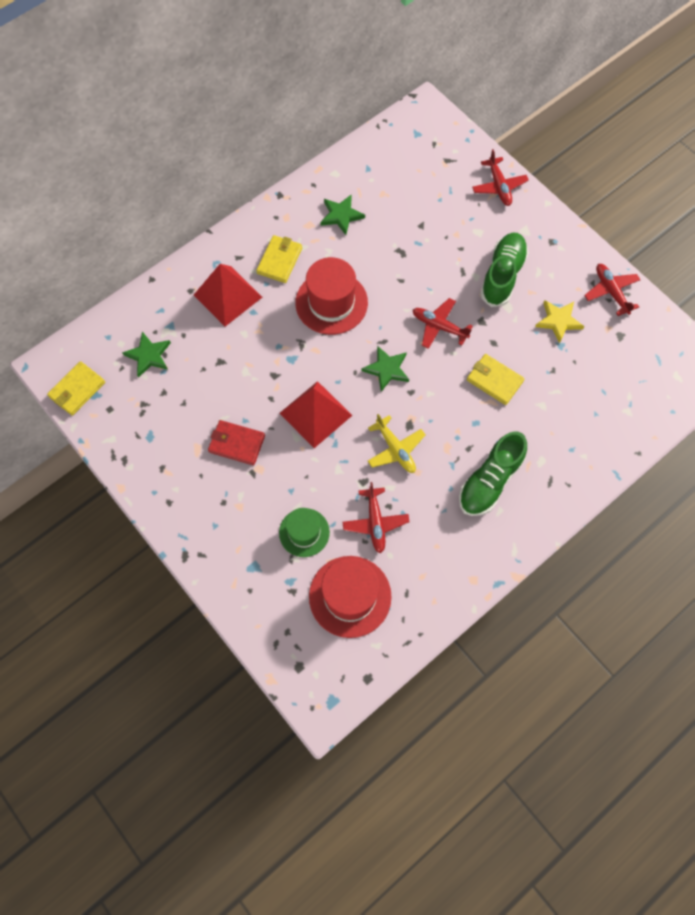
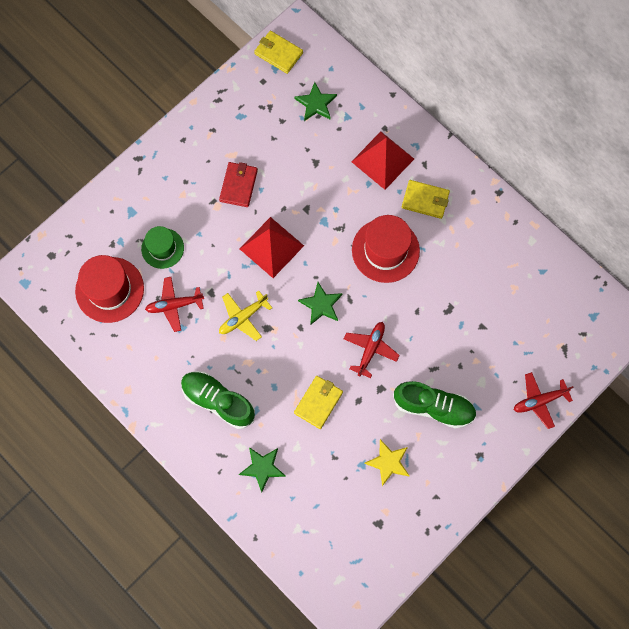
camera: 85 degrees right, 5 degrees up
(341, 215) = (483, 251): green star -> green star (262, 468)
(611, 291) = (428, 515): red plane -> none

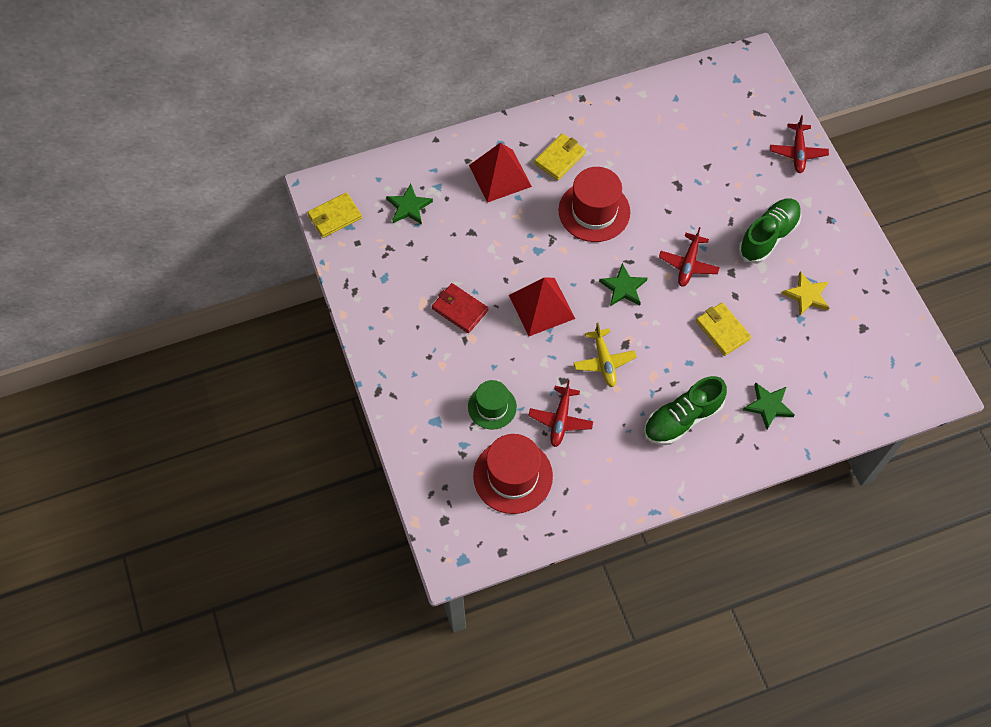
camera: 65 degrees left, 10 degrees down
(370, 349) = (688, 264): red plane -> red plane turned 120 degrees counterclockwise

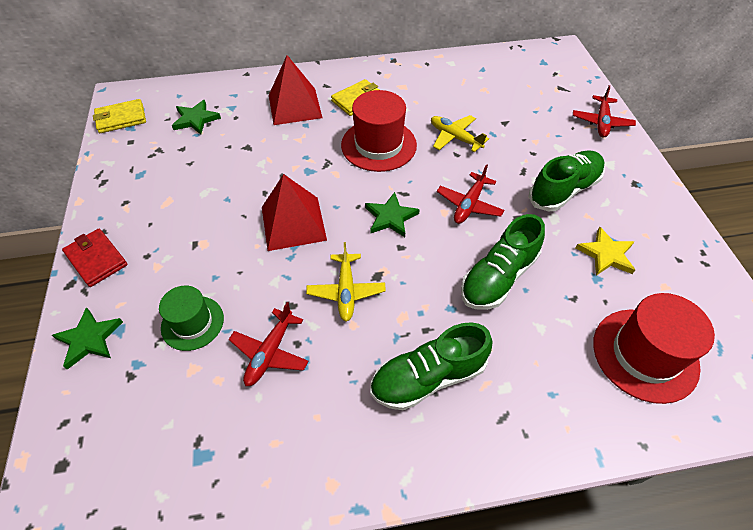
camera: 10 degrees right, 10 degrees down
(459, 309) = (203, 213): red wallet -> red wallet (96, 259)
(513, 476) = (180, 417): red hat -> red hat (645, 354)
(663, 192) = (455, 137): none -> yellow plane
(722, 330) = (498, 277): yellow wallet -> green shoe
(768, 406) = (547, 379): green star -> green star (89, 339)

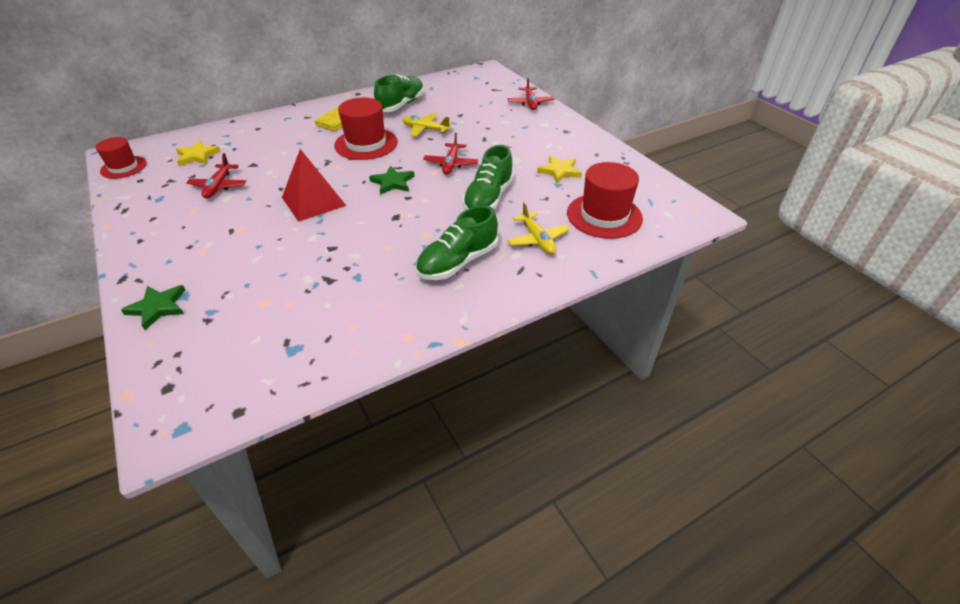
camera: 20 degrees left, 10 degrees down
(96, 259) = (141, 258): red wallet -> none
(121, 118) = (123, 167): yellow wallet -> red hat
(192, 323) = (250, 276): green hat -> none
(195, 119) = (197, 156): green star -> yellow star
(270, 353) = (326, 278): red plane -> red plane (219, 186)
(295, 106) = (285, 133): red pyramid -> none
(346, 291) = (374, 230): yellow plane -> yellow plane (537, 239)
(563, 190) = (517, 143): green shoe -> green shoe (401, 105)

